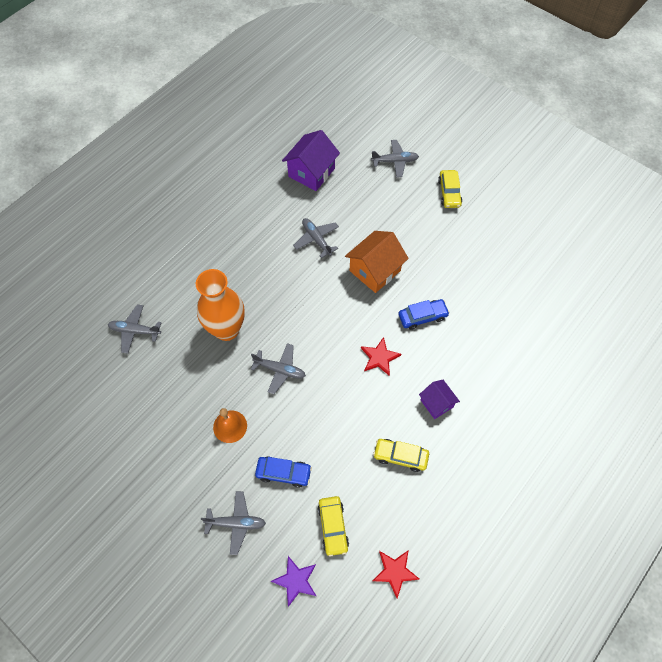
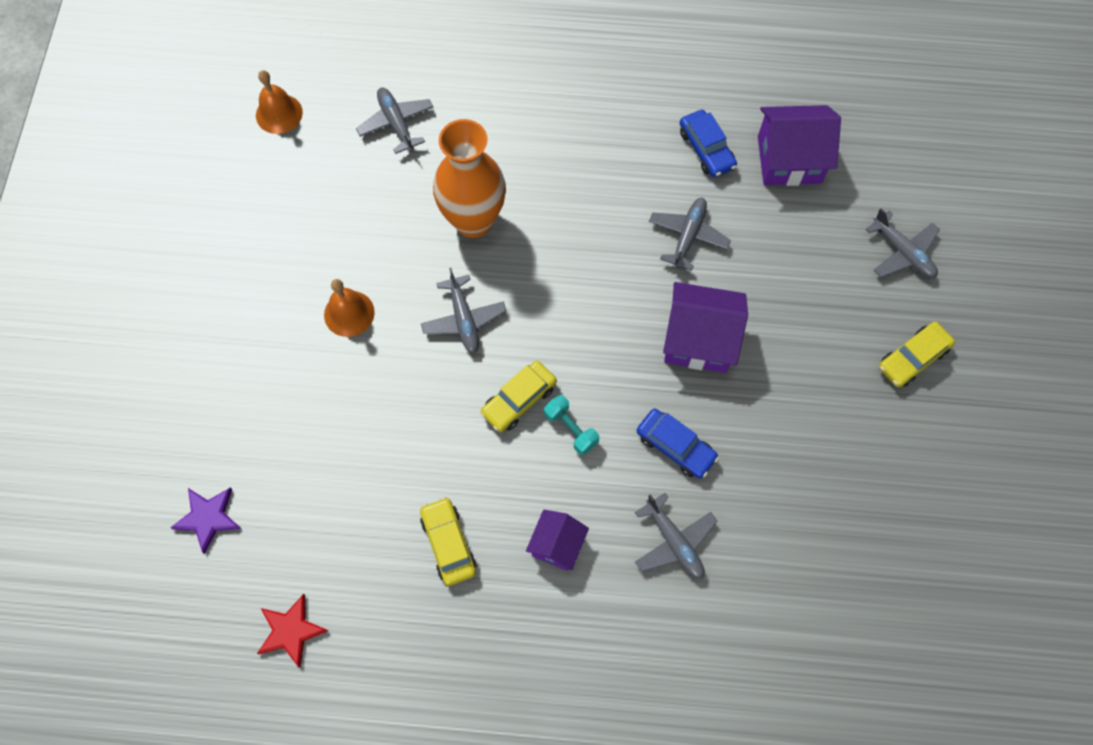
camera: 55 degrees right, 5 degrees up
(72, 388) = (279, 113): none -> orange bell
(236, 523) = (234, 403): grey plane -> grey plane (674, 542)
(283, 473) = (331, 415): blue car -> blue car (706, 149)
(333, 527) = (300, 518): yellow car -> yellow car (519, 400)
(375, 270) = (699, 340): orange house -> purple house
(379, 357) = (571, 429): red star -> turquoise dumbbell

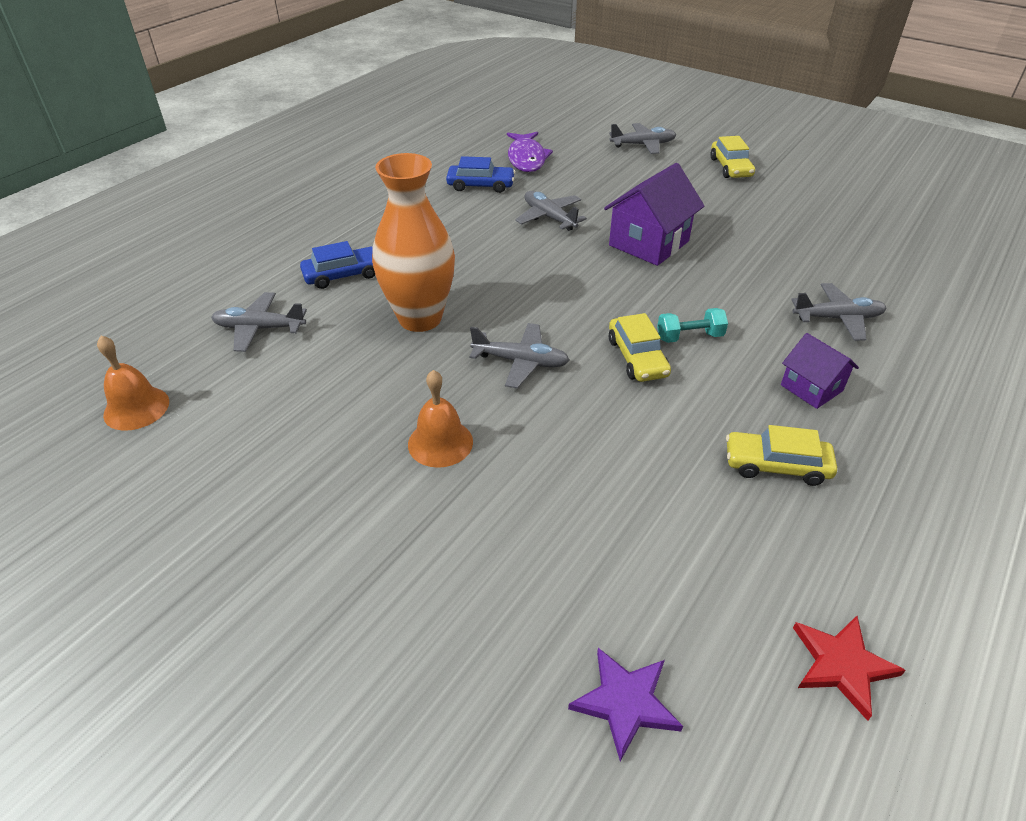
camera: 60 degrees left, 25 degrees down
(675, 447) = (743, 287): blue car -> blue car (343, 275)
(789, 160) = (526, 158): purple house -> purple fish

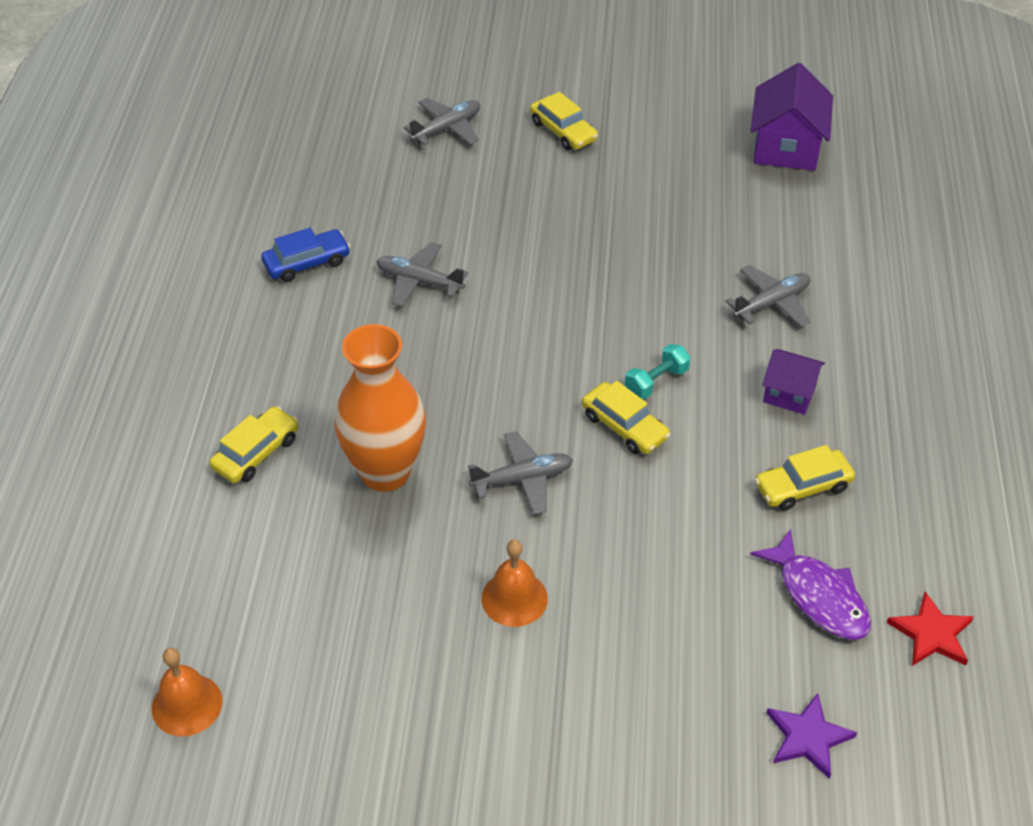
camera: 30 degrees left, 5 degrees up
(259, 328) = (226, 559): grey plane -> none
(343, 275) = (256, 453): blue car -> yellow car
(526, 158) = (329, 200): purple fish -> purple fish (819, 596)
(649, 243) = (546, 277): purple house -> purple house (786, 147)

